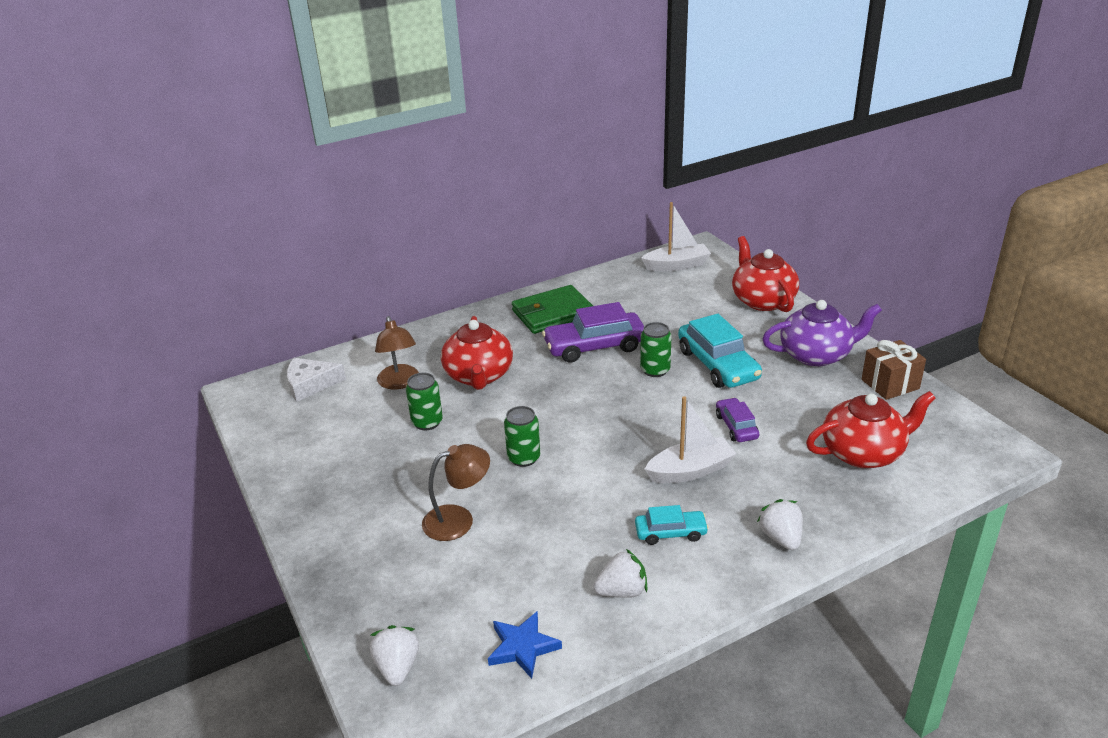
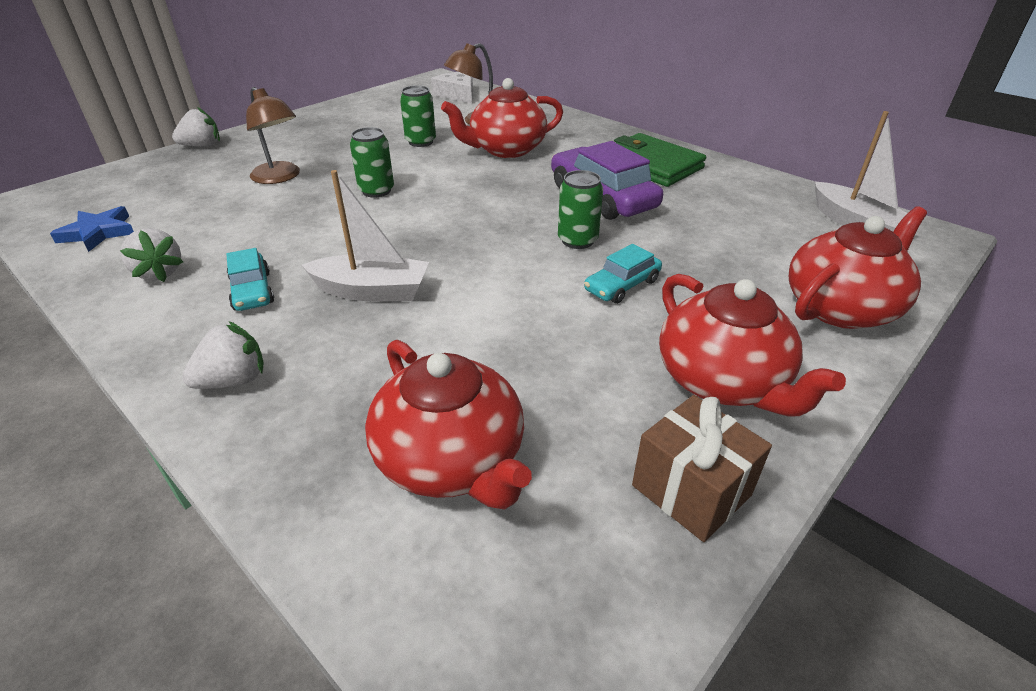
camera: 70 degrees right, 5 degrees up
(397, 667) = (98, 186): white strawberry -> white strawberry (202, 146)
(690, 470) = (372, 291): white boat -> white boat turned 45 degrees counterclockwise
(717, 365) = (622, 285): turquoise car -> turquoise car, size x0.55
(736, 426) = (478, 317): purple car -> none
(816, 355) = (722, 381): purple teapot -> red teapot

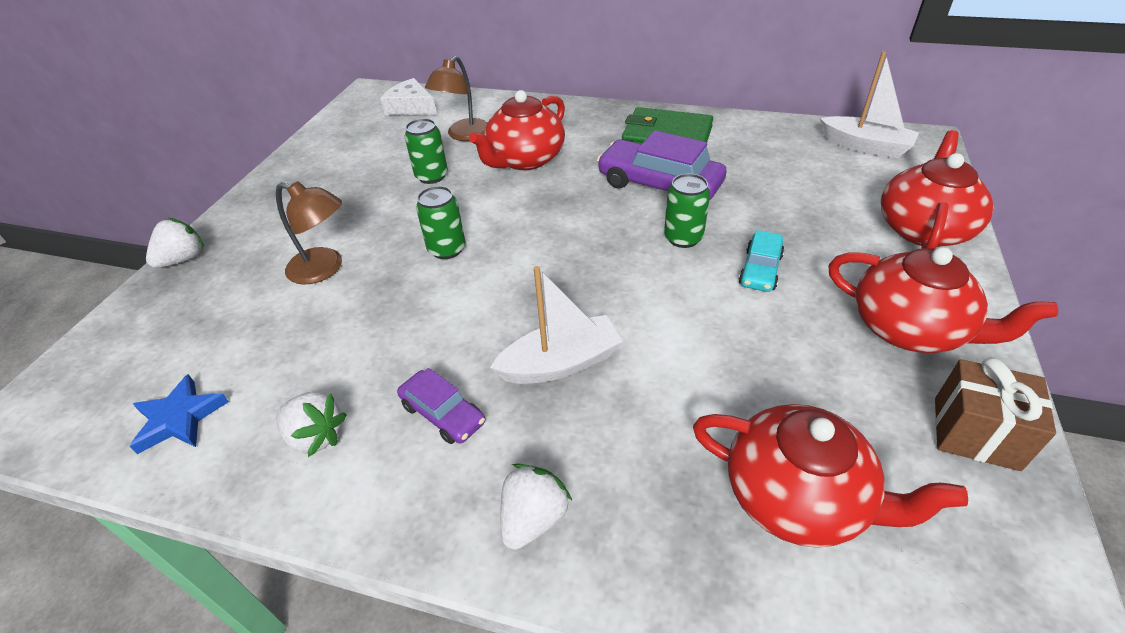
camera: 25 degrees left, 5 degrees up
(252, 291) = (443, 414): turquoise car -> purple car

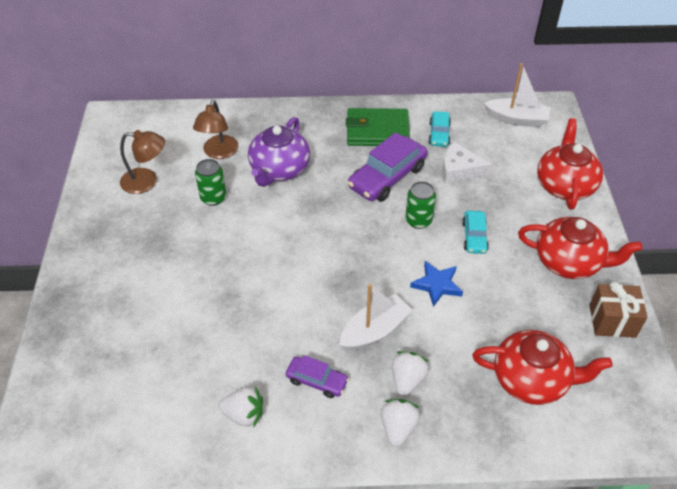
camera: 20 degrees left, 5 degrees up
(179, 418) = (144, 426): blue star -> blue star (437, 285)
(183, 259) = (56, 310): white strawberry -> white strawberry (407, 380)
(324, 269) = (176, 295): brown lamp -> brown lamp (147, 181)
(411, 107) = (158, 129): white cheese -> white cheese (460, 170)
(447, 249) = (258, 261): green can -> none
(525, 159) = (279, 170): red teapot -> purple teapot
(659, 184) = (387, 177): purple car -> purple car turned 60 degrees counterclockwise
(748, 149) = (439, 134): none -> turquoise car

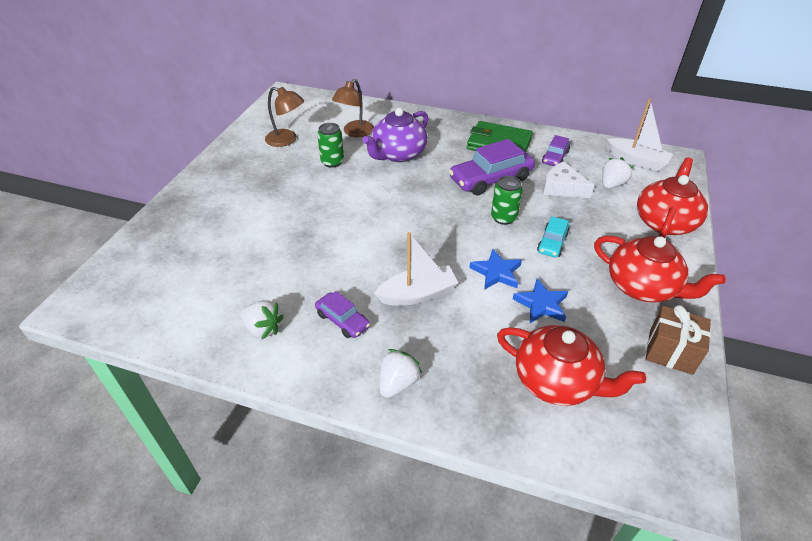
camera: 20 degrees right, 5 degrees down
(407, 380) = (428, 344): white strawberry -> white strawberry (611, 184)
(439, 134) = (555, 157): turquoise car -> purple car
(490, 307) = (541, 304): none -> blue star

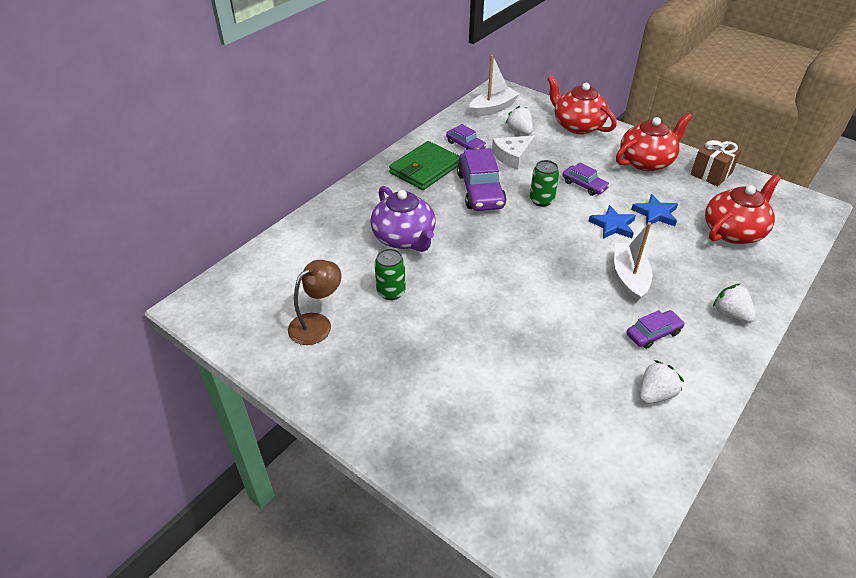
camera: 70 degrees left, 0 degrees up
(355, 132) = (339, 261): brown lamp -> none
(552, 243) = (584, 185): turquoise car -> purple car

